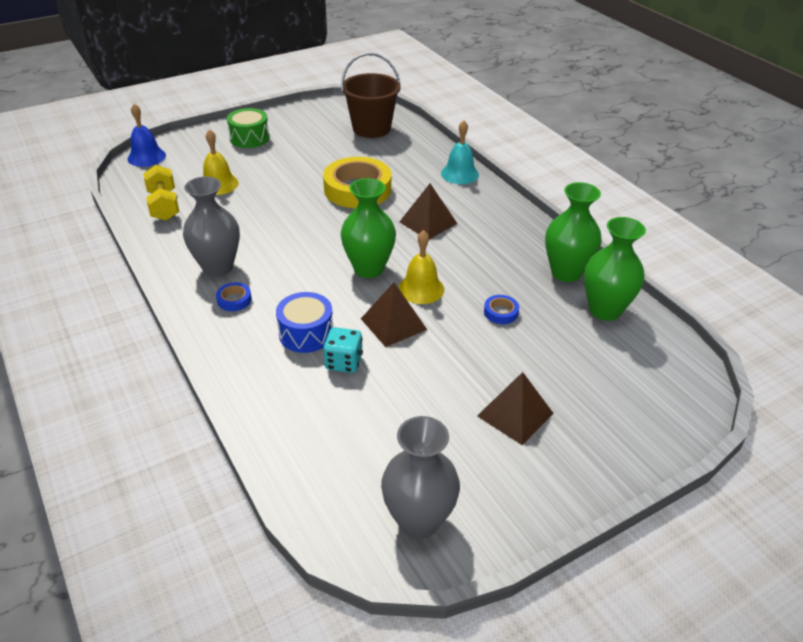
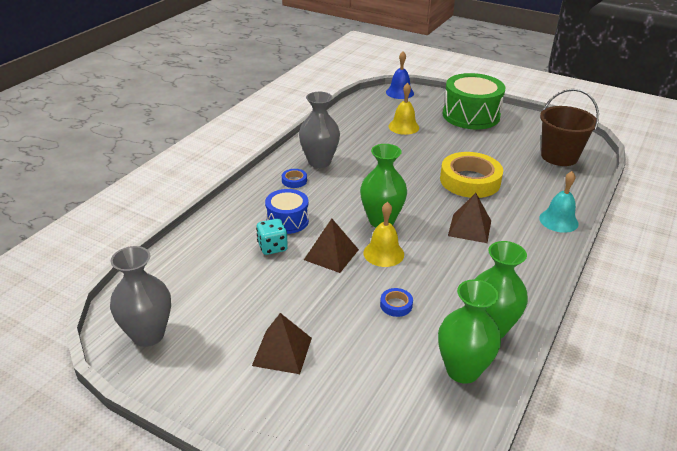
camera: 60 degrees right, 5 degrees down
(164, 205) = (358, 119): yellow dumbbell -> none
(249, 138) = (471, 115): green drum -> green drum, size x1.73

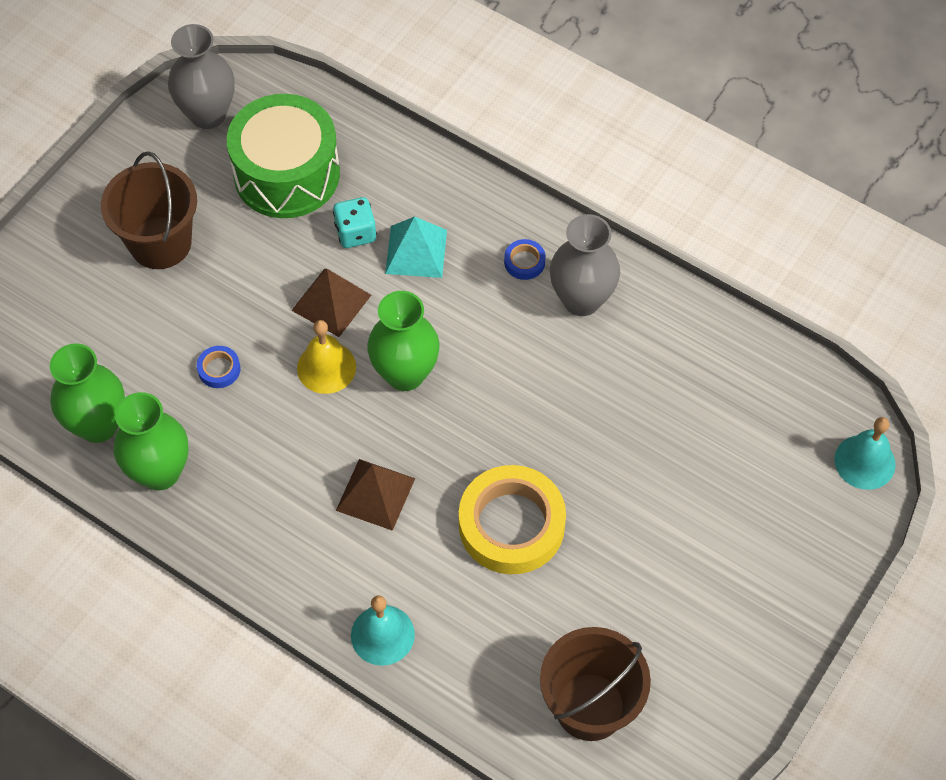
camera: 95 degrees right, 25 degrees up
(282, 351) = (160, 243): brown pyramid -> brown bucket
(287, 221) = (416, 251): blue drum -> turquoise pyramid
(399, 92) = (865, 462): blue bell -> turquoise bell
(403, 127) = (710, 447): yellow bell -> none
(471, 115) = (761, 582): green drum -> green drum (287, 174)

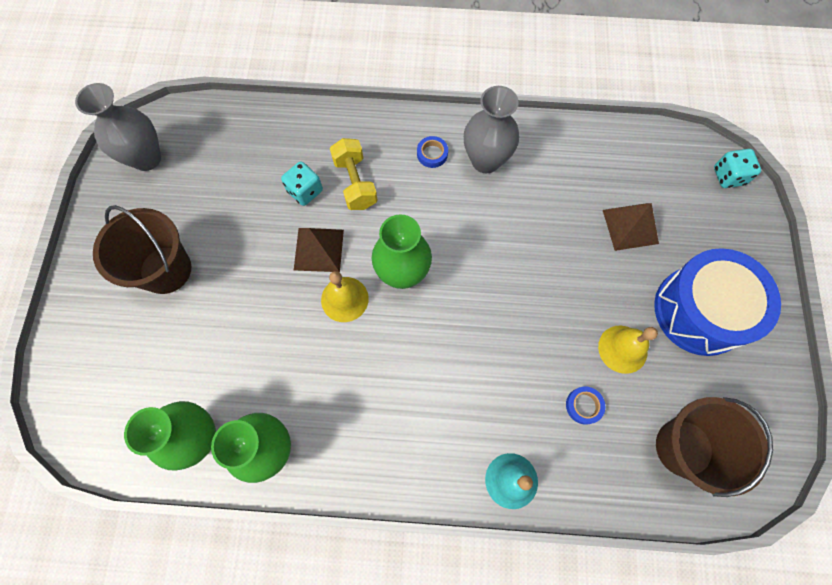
camera: 30 degrees left, 10 degrees up
(219, 369) = (267, 343): blue tape -> blue tape (584, 406)
(287, 174) = (230, 173): green drum -> none
(375, 494) = (438, 375): brown pyramid -> brown pyramid (630, 226)
(416, 251) = (355, 183): turquoise pyramid -> yellow dumbbell
(511, 525) = (544, 344): yellow tape -> none
(595, 576) = (622, 349): none -> yellow bell
(714, 585) = (700, 311): none -> blue drum
(865, 462) = (728, 176): turquoise bell -> turquoise dice

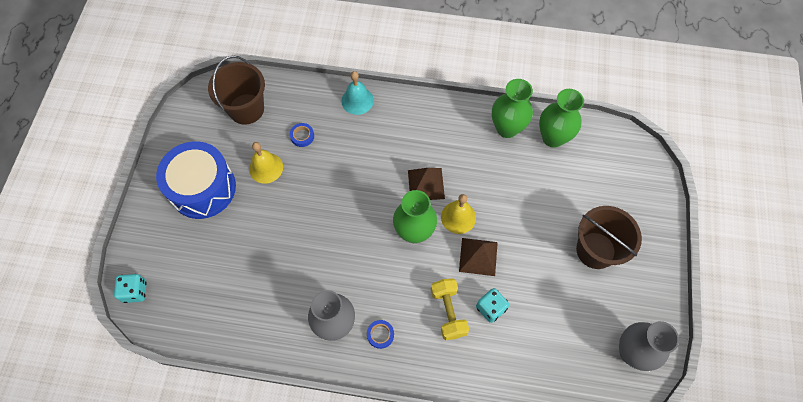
camera: 175 degrees left, 5 degrees down
(630, 226) = (231, 255): brown pyramid -> brown pyramid (426, 184)

